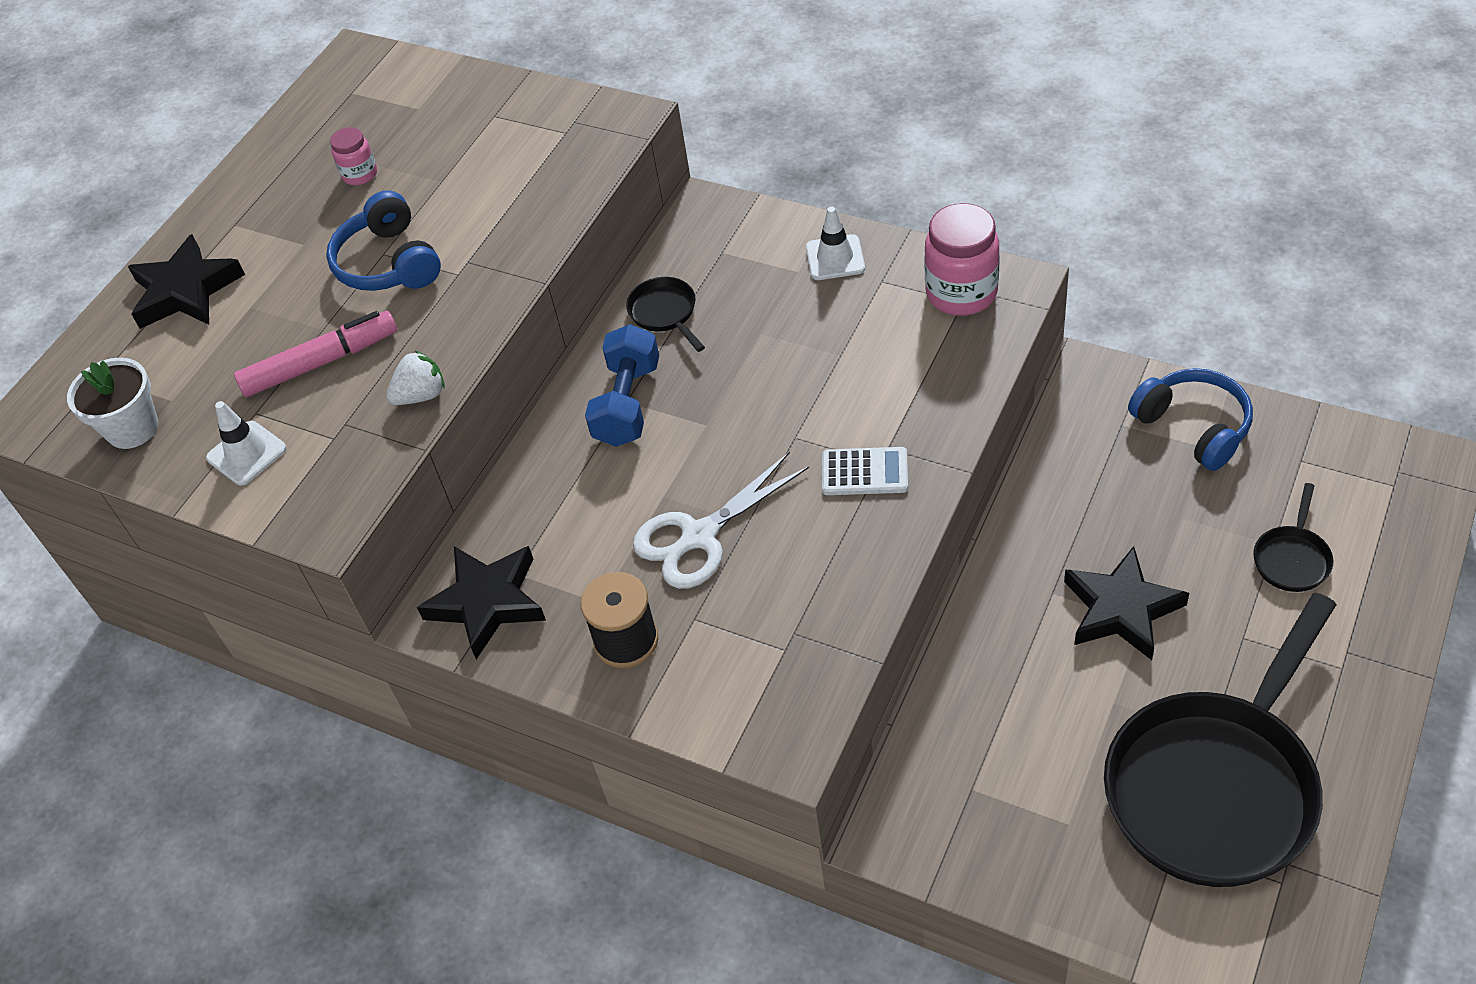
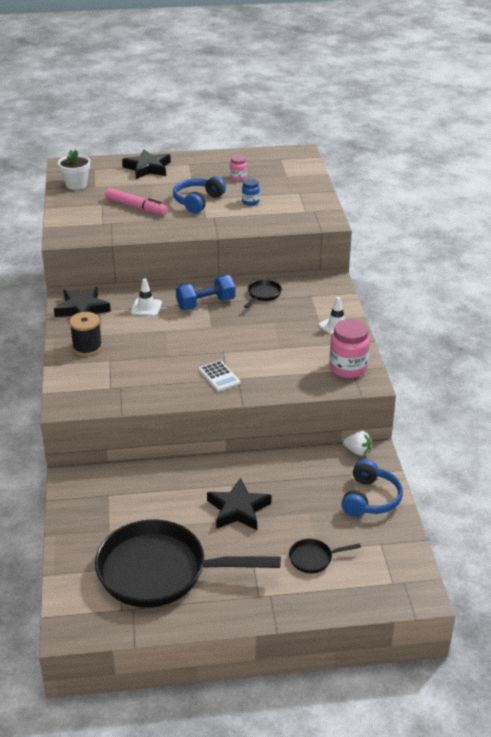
camera: 50 degrees right, 15 degrees down
(246, 453) = (82, 210): white traffic cone -> white traffic cone (146, 307)
(421, 395) = (137, 233): white strawberry -> white strawberry (357, 451)
(463, 191) = (250, 202): none -> blue jar
(699, 536) = (151, 346): white scissors -> none

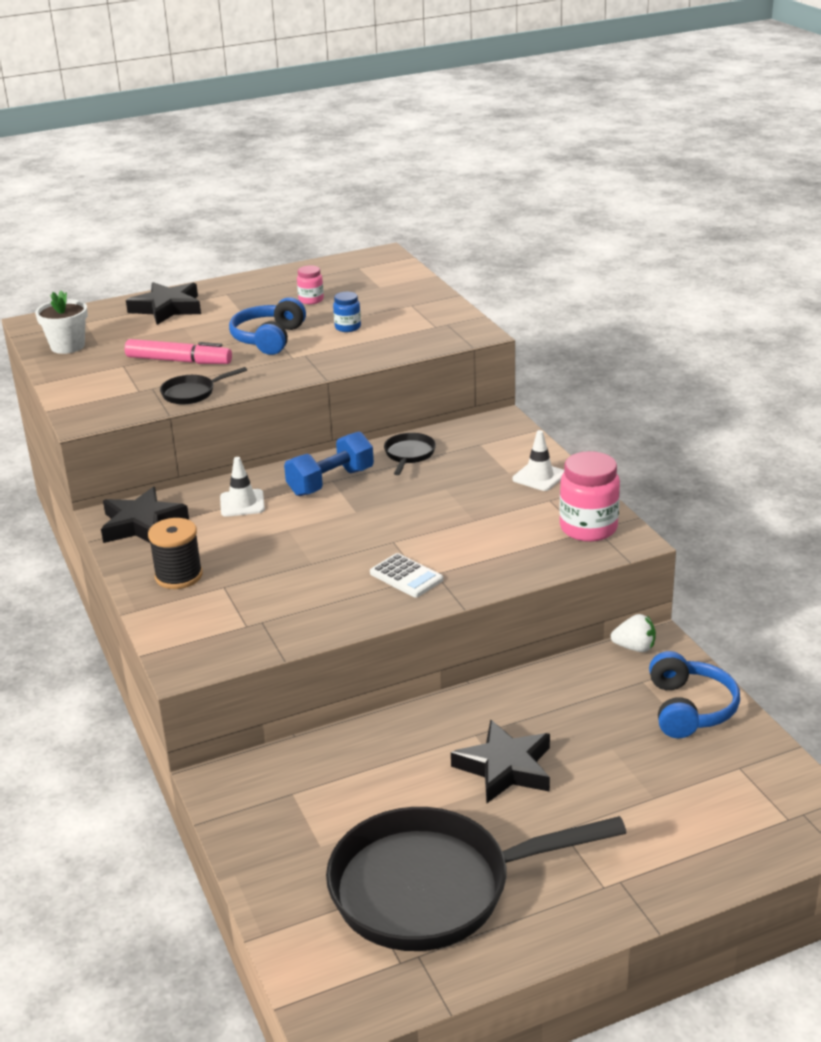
camera: 15 degrees left, 5 degrees down
(314, 558) = (655, 812): black pan -> black pan (192, 393)

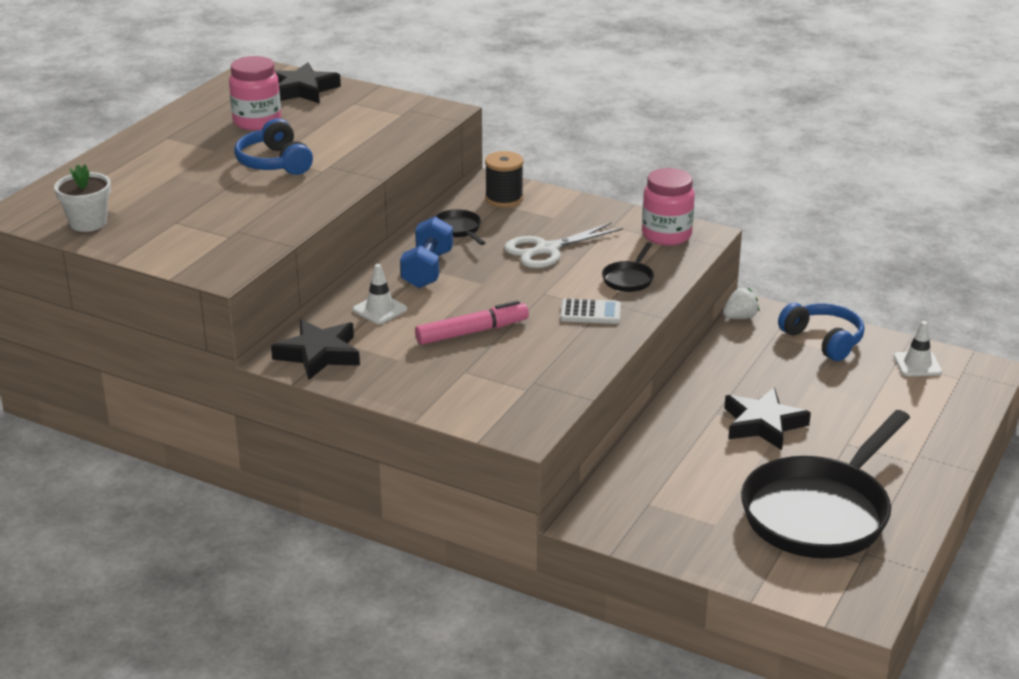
camera: 40 degrees left, 0 degrees up
(167, 308) = (130, 165): black star -> black star (302, 90)
(179, 361) = (223, 203): pink marker -> pink marker (472, 332)
(179, 576) = (415, 378): black spool -> black spool (504, 199)
(192, 393) = (283, 224): black pan -> black pan (629, 279)
(311, 300) = (257, 122): pink jar -> pink jar, size x1.88
(347, 327) = (329, 135): blue jar -> none
(457, 501) = (547, 250): none -> white scissors
(539, 477) = (580, 213): white traffic cone -> white traffic cone (917, 364)

